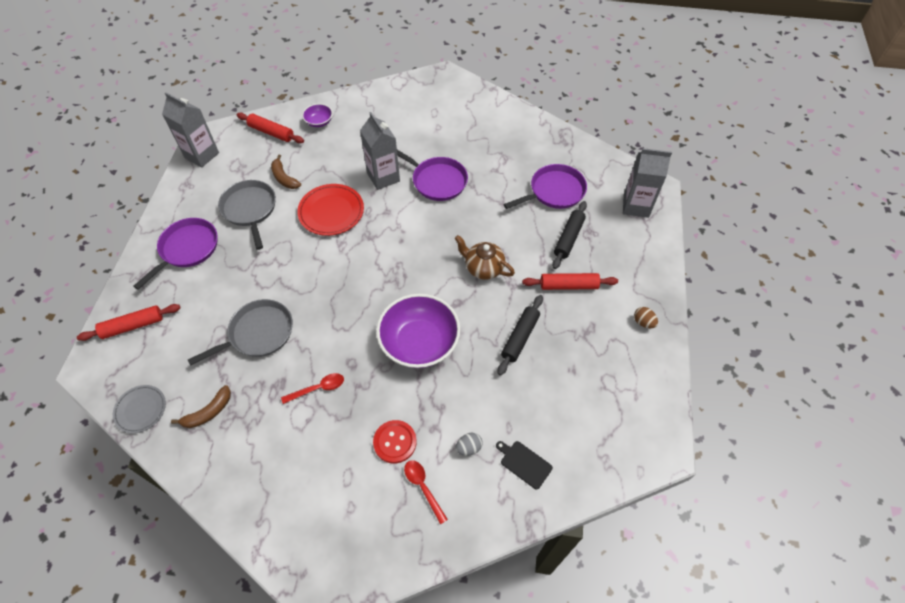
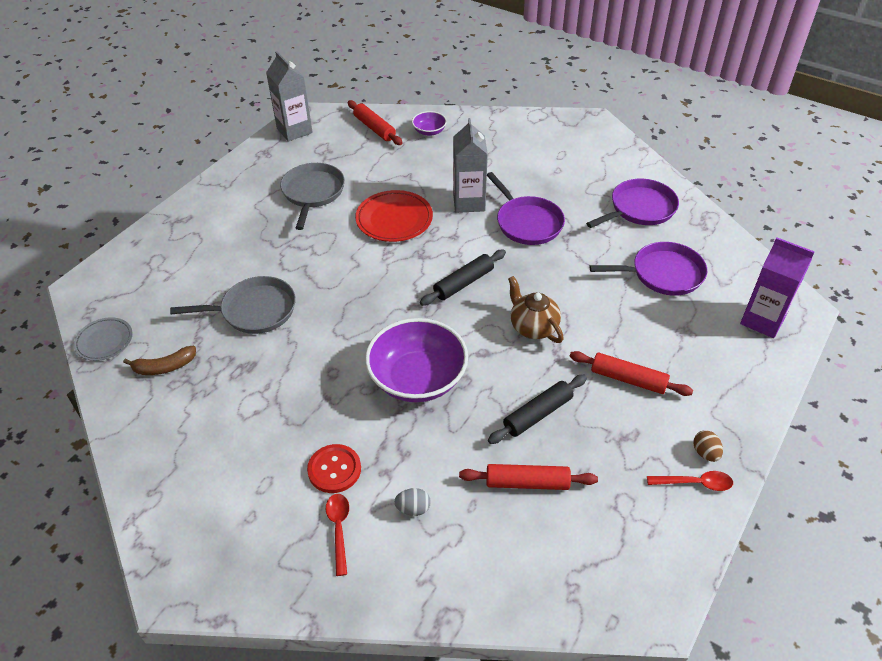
camera: 25 degrees right, 10 degrees down
(133, 326) = (142, 263): red rolling pin -> red rolling pin (527, 482)
(187, 249) = (232, 210): purple pan -> purple pan (640, 208)
(284, 178) = (363, 173): brown banana -> none
(318, 388) = (284, 385): red spoon -> red spoon (695, 483)
(524, 463) = (469, 552): black cutting board -> none
(568, 238) = (655, 329): black rolling pin -> black rolling pin (463, 283)
(636, 206) = (762, 320): grey carton -> purple carton

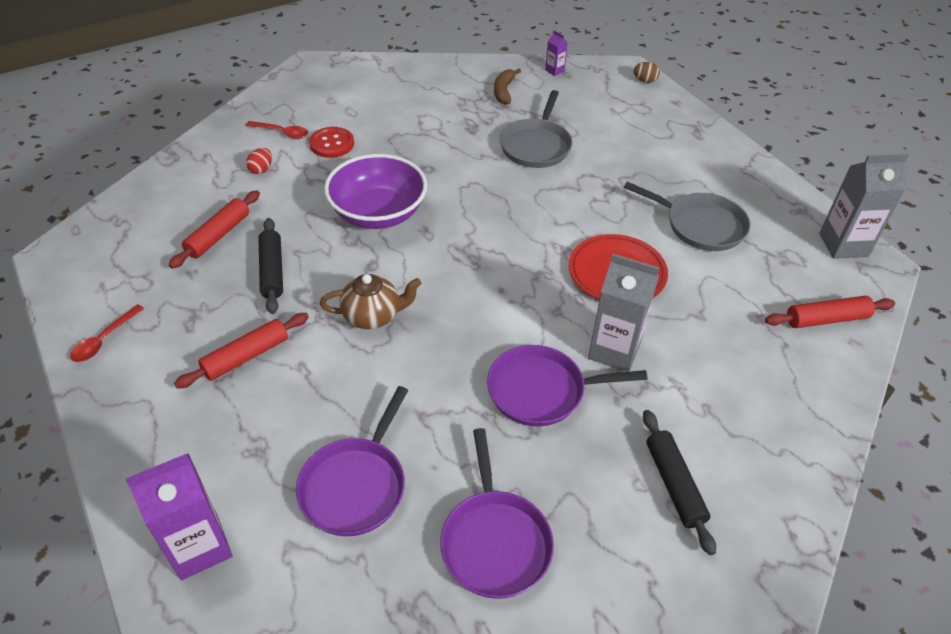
camera: 115 degrees right, 0 degrees up
(104, 341) = (554, 71): grey plate -> purple carton
(413, 508) = (261, 169): grey egg -> red egg
(429, 131) = (800, 374): purple bowl -> none
(463, 283) = (475, 289): black rolling pin -> black rolling pin (674, 485)
(705, 453) = (119, 366): brown egg -> brown egg (645, 80)

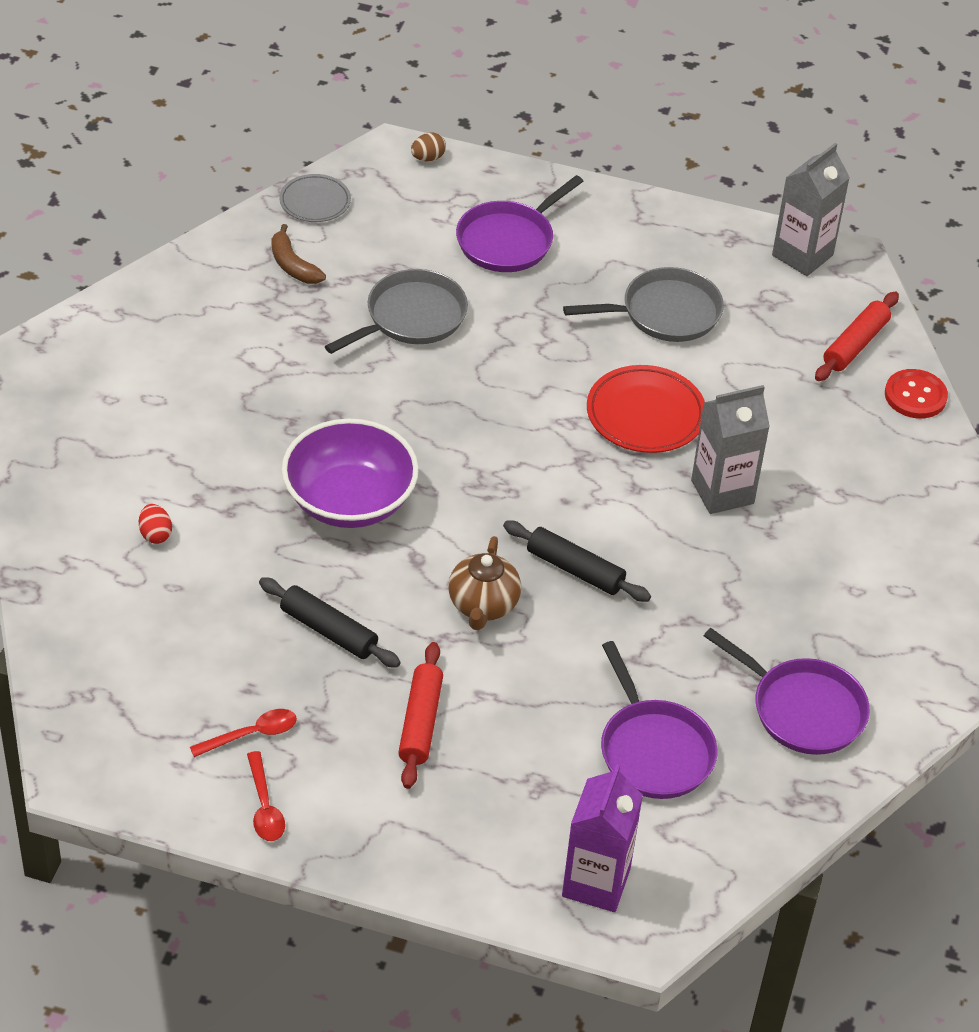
camera: 45 degrees left, 0 degrees up
(218, 235) = (219, 634): red rolling pin -> none
(282, 133) = (112, 476): red spoon -> red spoon (251, 734)
(332, 144) = (189, 453): red button -> red button (915, 396)
(373, 316) = (483, 605): brown teapot -> brown teapot turned 150 degrees clockwise
(536, 146) = (411, 317): grey pan -> grey pan turned 105 degrees counterclockwise
(541, 391) = (704, 569): purple pan -> purple pan (508, 241)
(554, 71) = (315, 201): purple carton -> grey plate
(674, 485) = (880, 572): black rolling pin -> black rolling pin (575, 569)

